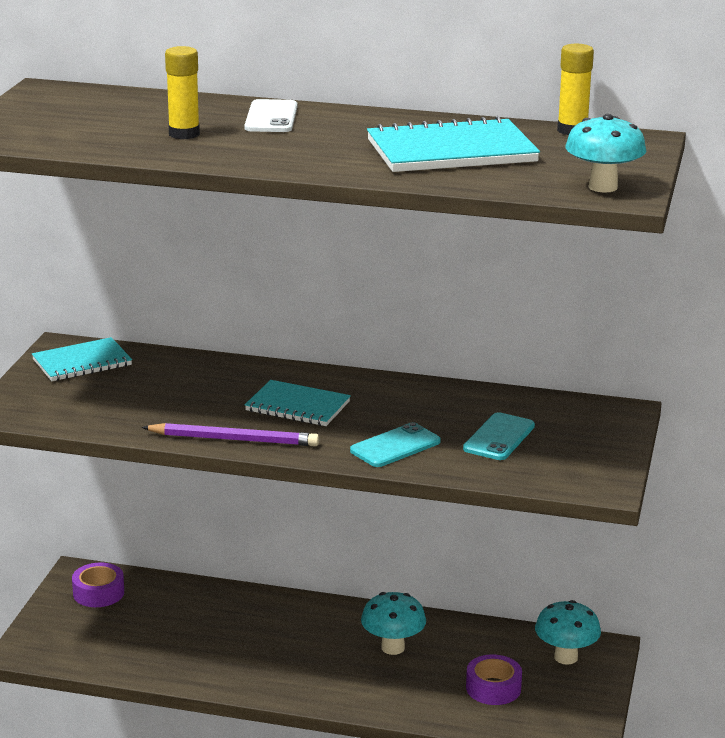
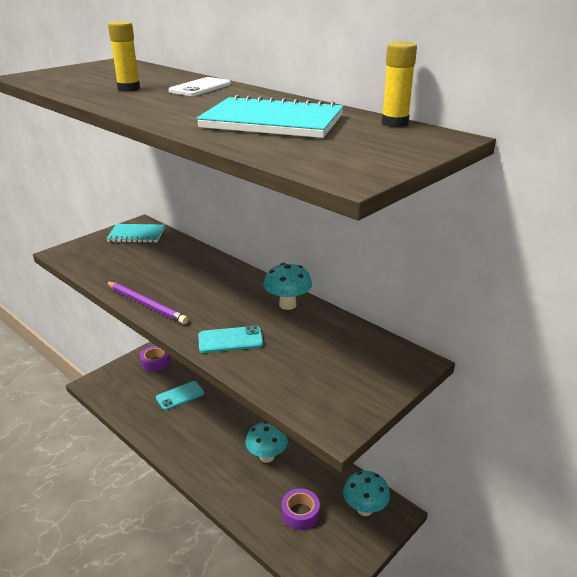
camera: 30 degrees right, 5 degrees up
(297, 406) = (208, 293): turquoise notebook -> none
(499, 437) = (304, 355): turquoise phone -> turquoise phone (180, 396)
(603, 187) = (343, 166): turquoise mushroom -> turquoise mushroom (287, 305)

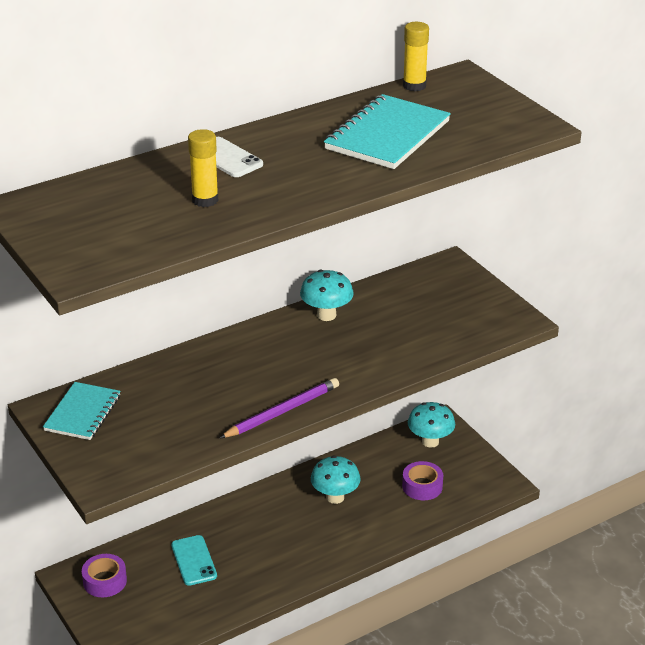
camera: 75 degrees left, 5 degrees up
(230, 340) = (378, 359): turquoise phone -> none

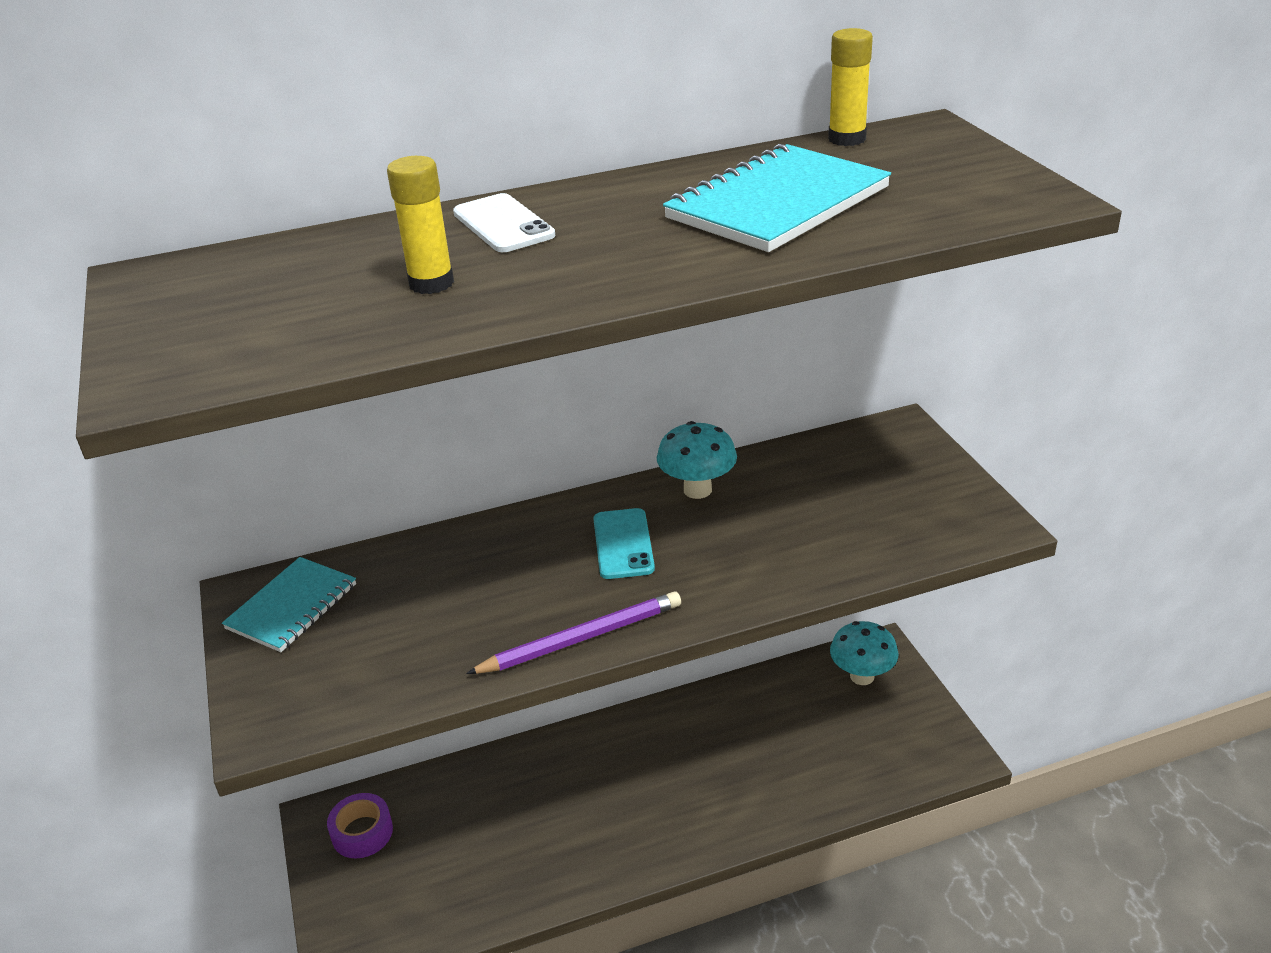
camera: 15 degrees right, 0 degrees up
(193, 560) = (490, 818): turquoise phone -> turquoise phone (623, 544)
(335, 497) = (710, 745): turquoise mushroom -> none
(422, 486) = (837, 744): purple tape -> none

